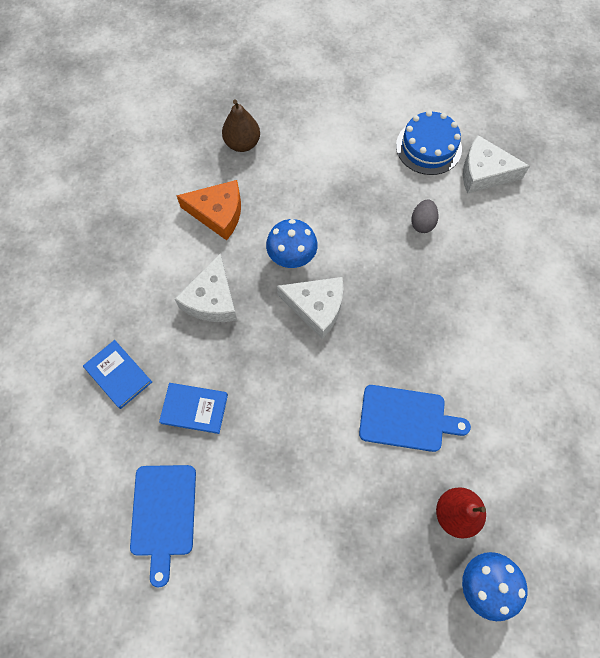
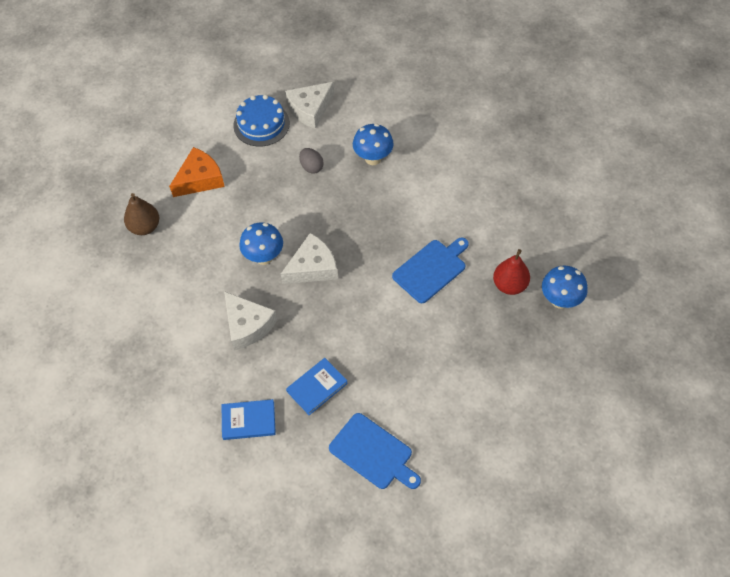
camera: 50 degrees left, 10 degrees down
(218, 213) = (185, 278): orange cheese -> orange cheese (200, 179)
(482, 268) = (373, 158): none -> blue mushroom

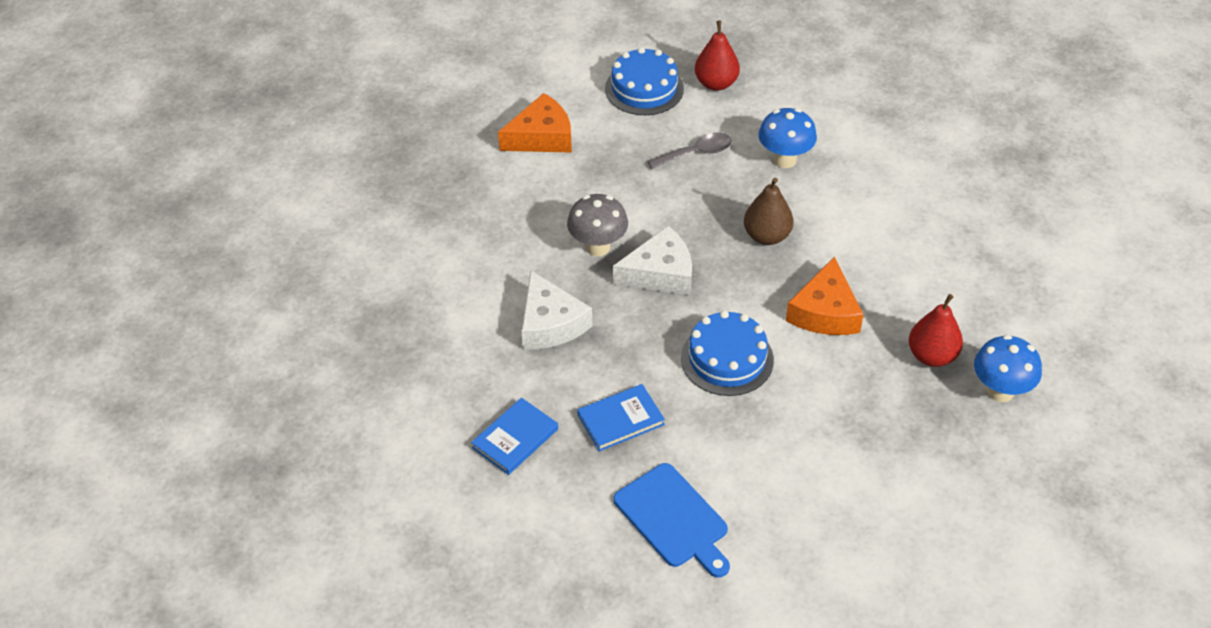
camera: 15 degrees right, 10 degrees down
(145, 227) = (451, 178): brown pear -> brown pear (766, 236)
(248, 421) = (515, 438): blue book -> blue book turned 60 degrees counterclockwise
(264, 257) = (598, 247): blue mushroom -> grey mushroom
(310, 109) = (716, 83): white cheese -> red pear
(311, 167) = (696, 153): grey egg -> grey spoon
(376, 322) = (727, 359): none -> blue cake
(431, 269) = (825, 312): blue cutting board -> orange cheese

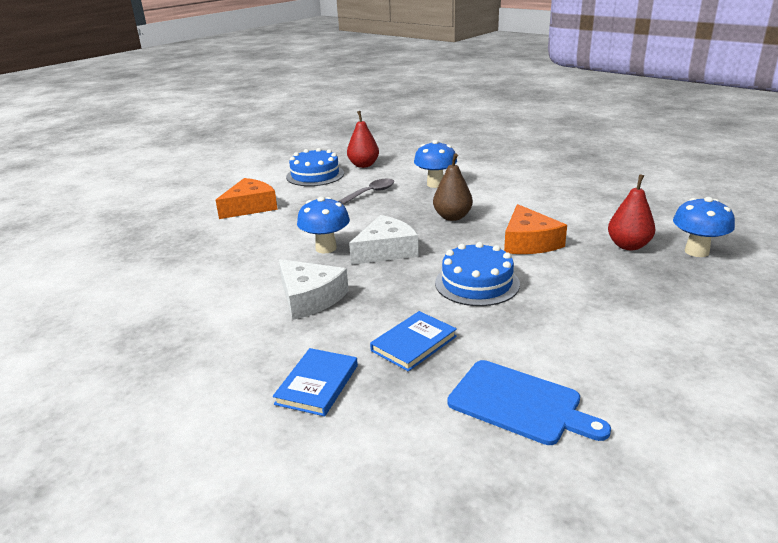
camera: 20 degrees left, 20 degrees down
(598, 247) = (326, 248): grey mushroom -> blue mushroom

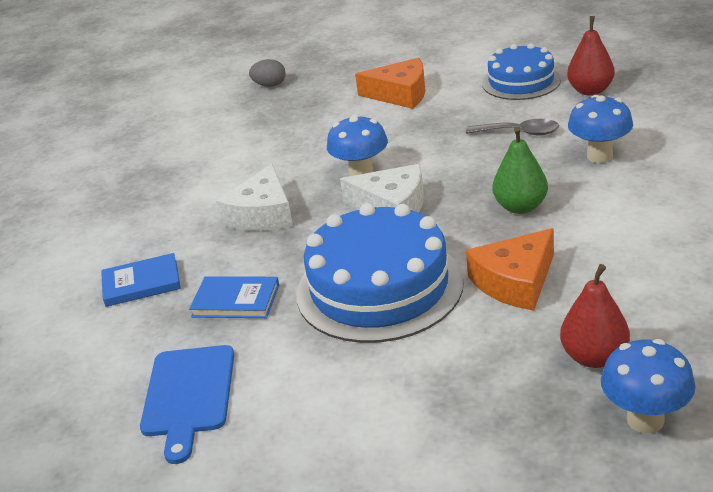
camera: 60 degrees right, 5 degrees up
(125, 242) = (270, 85): none -> grey egg
(452, 217) = (520, 207): brown pear -> green pear
(477, 283) = (379, 287): blue cake -> blue cake, size x1.62

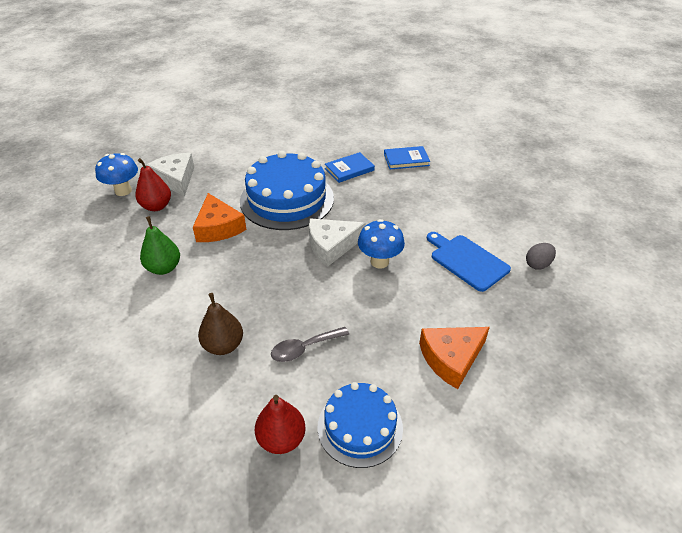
camera: 135 degrees right, 10 degrees up
(141, 283) = (406, 159): blue book -> blue book turned 45 degrees clockwise
(188, 395) = (318, 135): blue cutting board -> blue cutting board (467, 261)
(263, 214) = (402, 212): white cheese -> white cheese (175, 179)
(270, 85) = (576, 323): grey egg -> grey egg (538, 264)
(515, 282) = (218, 227): orange cheese -> orange cheese turned 150 degrees clockwise
(520, 207) = (250, 276): green pear -> green pear (164, 268)
(599, 156) = (223, 345): blue mushroom -> brown pear

